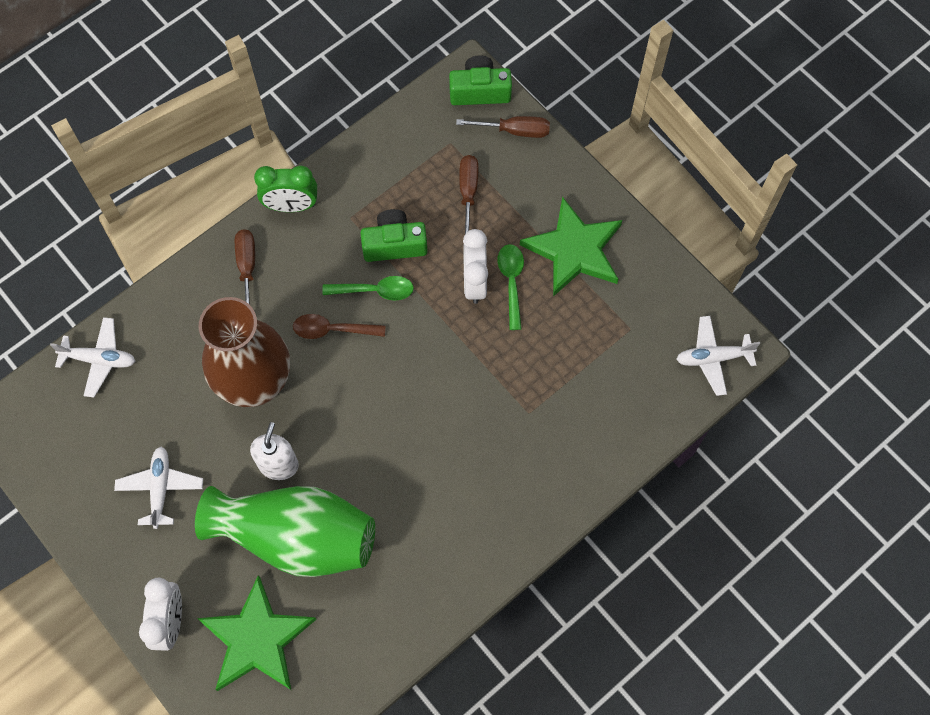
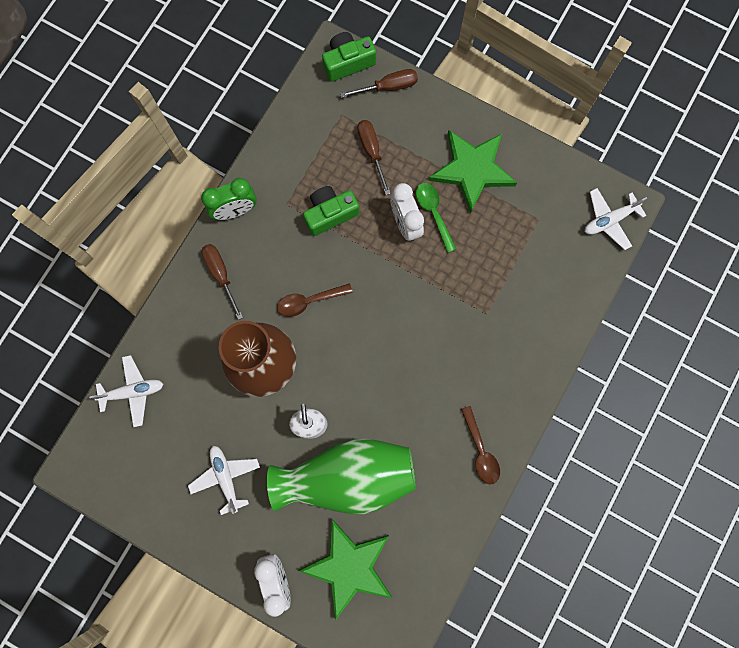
camera: 20 degrees left, 10 degrees up
(375, 291) = (330, 257): green spoon -> none
(460, 563) = (480, 451): none -> brown spoon

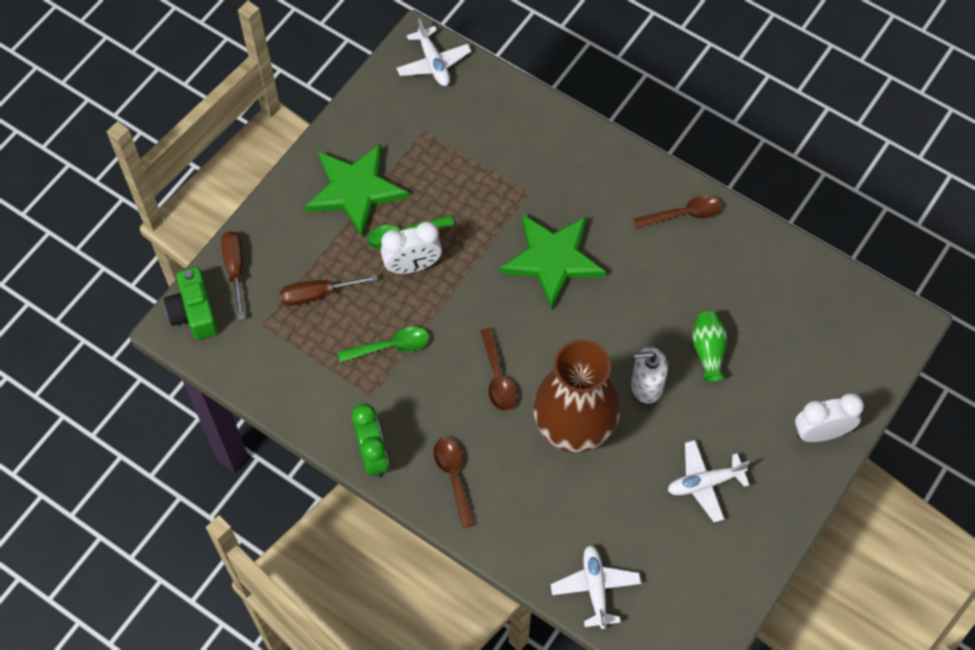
camera: 85 degrees left, 15 degrees down
(220, 274) = (453, 477): brown screwdriver -> brown spoon
(330, 214) = (390, 346): green camera -> green spoon
(348, 477) = (708, 350): green vase -> green vase, size x0.42
(349, 567) = (808, 356): green star -> green star (552, 260)

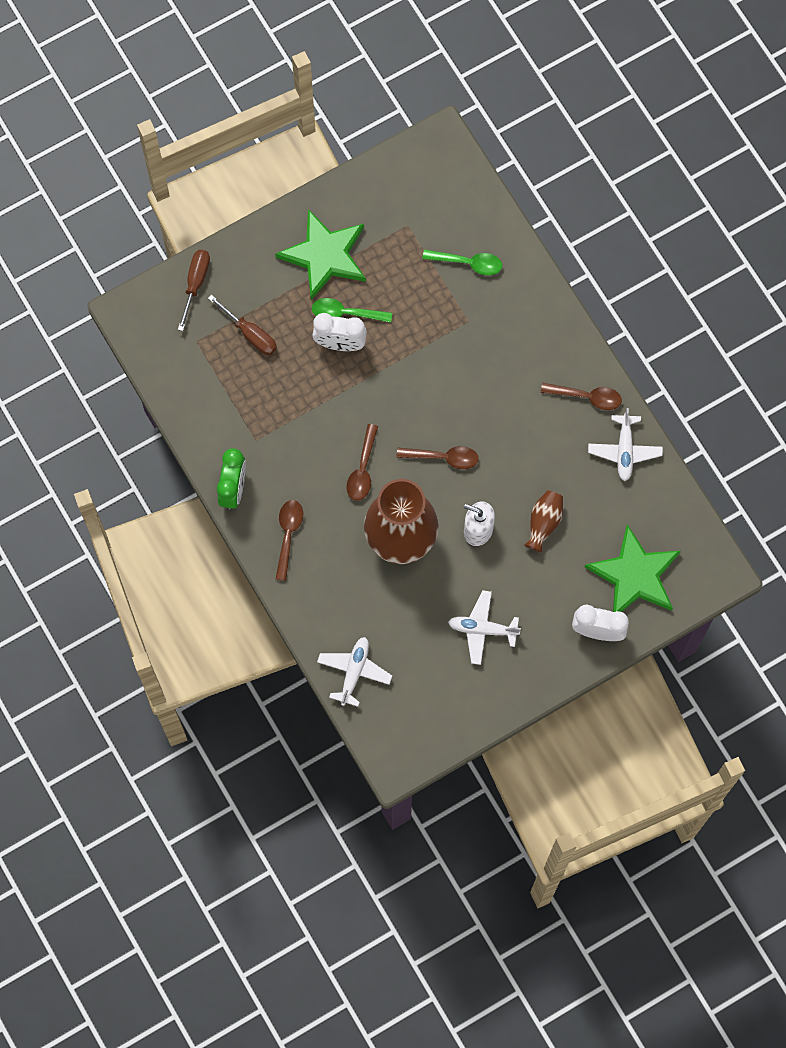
camera: 25 degrees right, 10 degrees up
(194, 312) = (147, 306): green camera -> none
(316, 294) = (250, 334): brown screwdriver -> brown screwdriver turned 150 degrees counterclockwise
(390, 346) = (289, 405): green spoon -> green spoon (468, 263)
(433, 63) = (445, 165): white plane -> white plane (624, 450)
(552, 260) = (457, 389): green star -> green star (634, 575)
(574, 331) = (443, 457): none -> brown spoon
(708, 350) = (544, 523): green vase -> brown vase

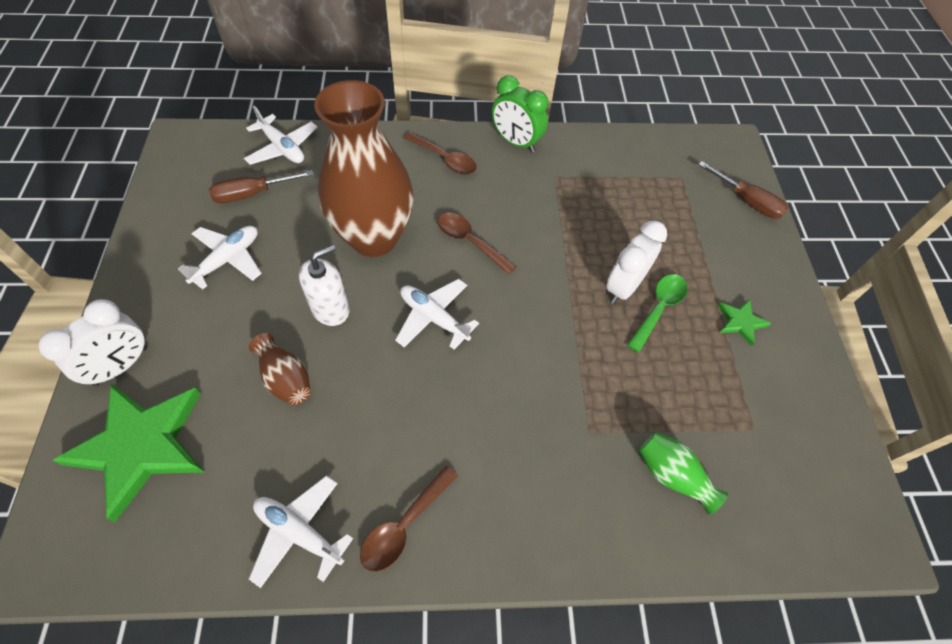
camera: 115 degrees right, 15 degrees down
(250, 334) = (670, 219): brown screwdriver -> brown screwdriver (251, 194)
(324, 256) = (740, 322): green star -> green star, size x0.44
(443, 457) = (434, 318): brown spoon -> white plane
(468, 263) = (672, 475): green spoon -> green vase

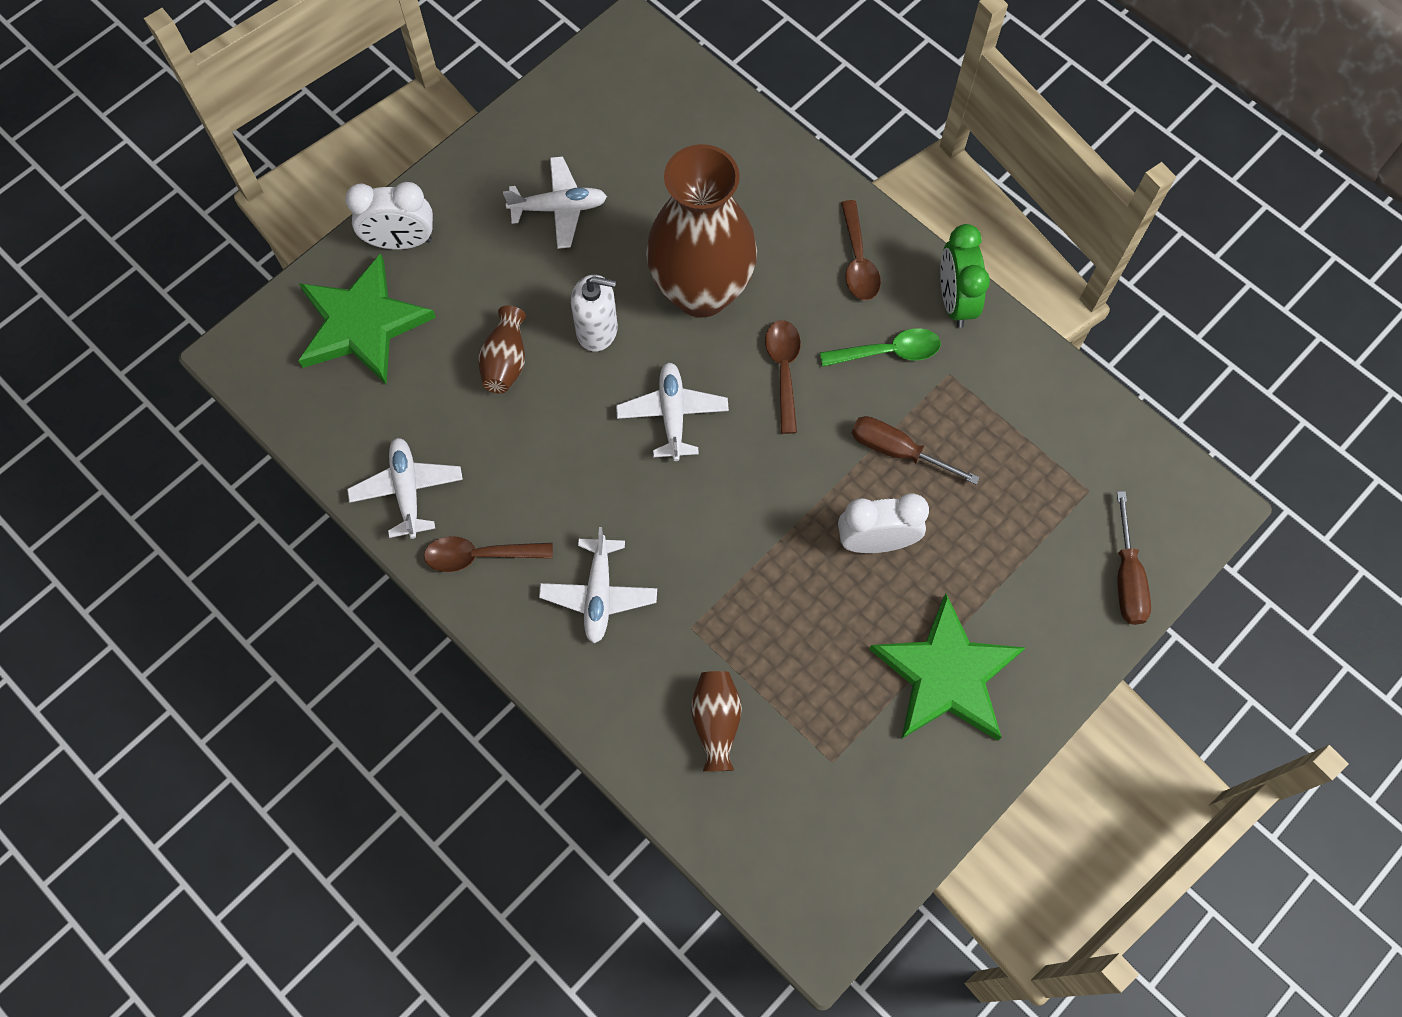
camera: 50 degrees right, 10 degrees up
(251, 194) = (639, 152): brown screwdriver -> brown screwdriver (896, 450)
(282, 148) = (714, 120): white plane -> white plane (599, 594)
(659, 309) = (883, 590): green spoon -> green spoon (888, 352)
(672, 475) = (716, 722): green vase -> brown vase
(740, 322) = (946, 674): green star -> green star, size x2.28

